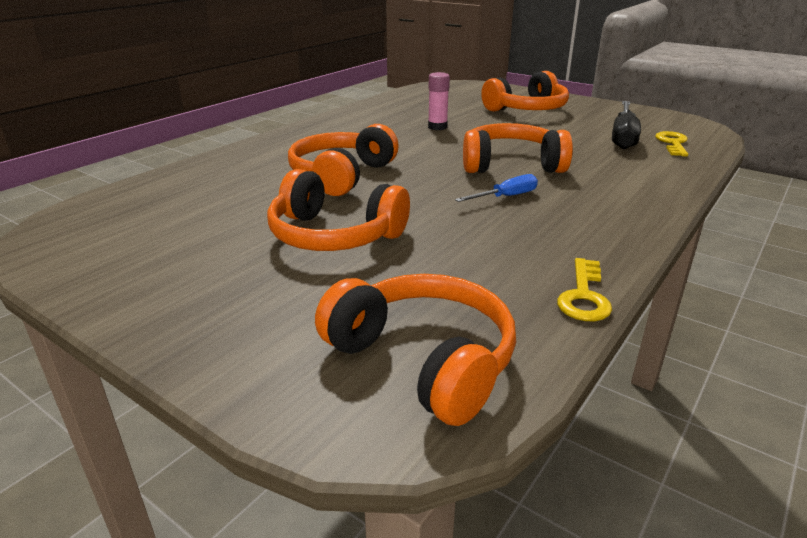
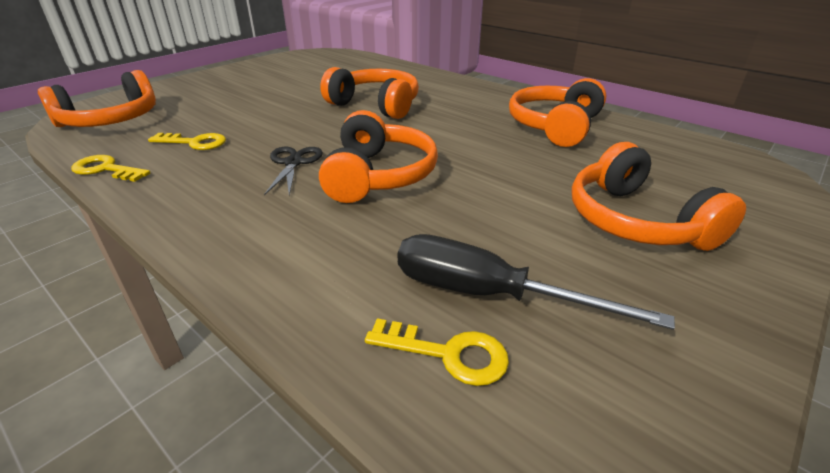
camera: 95 degrees right, 5 degrees up
(334, 235) = (268, 103): orange headphones -> orange headphones (555, 126)
(437, 127) = (517, 147): pink glue stick -> none
(483, 257) = (194, 143): none -> yellow key
(506, 197) = (293, 163): blue screwdriver -> black scissors

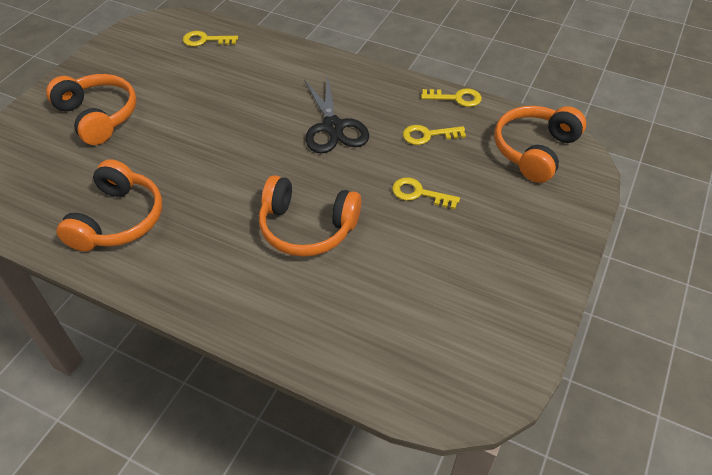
camera: 165 degrees right, 15 degrees up
(259, 110) = (419, 193): none -> yellow key
(293, 163) = (333, 127): black scissors -> black scissors, size x1.59
(378, 175) = (265, 126): orange headphones -> none
(488, 294) = (189, 63): black screwdriver -> none

